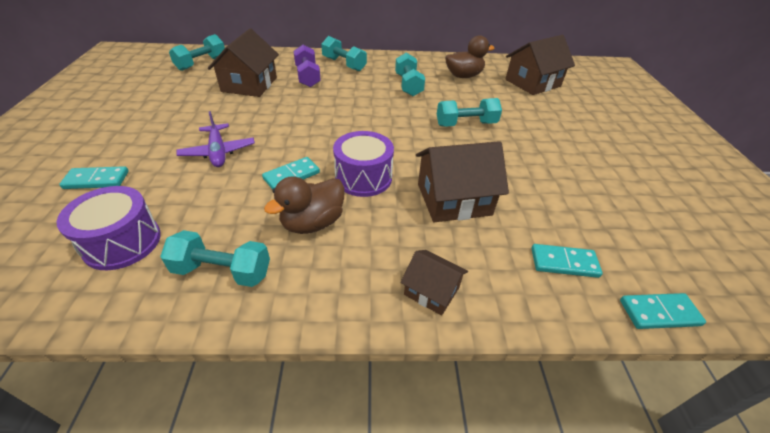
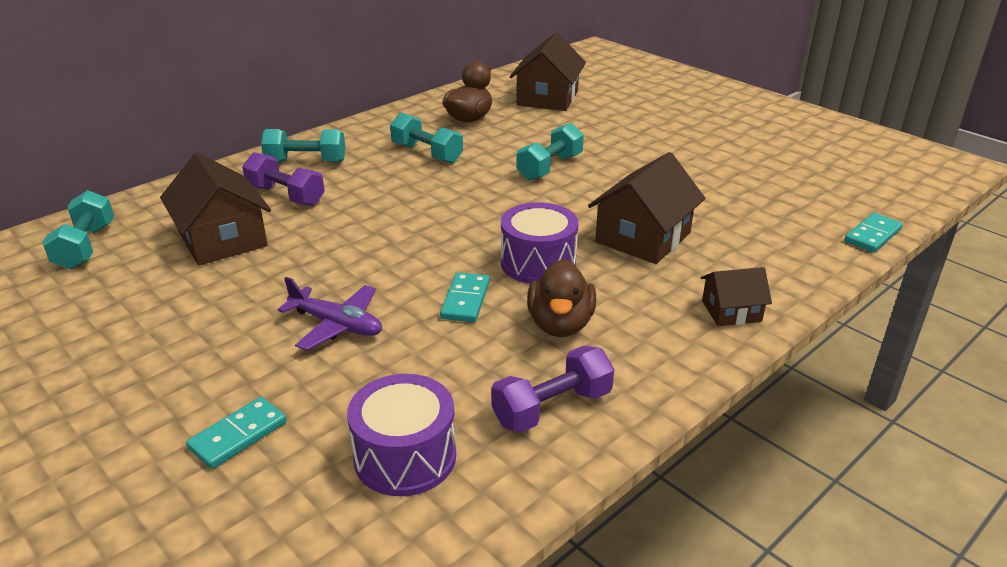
camera: 40 degrees left, 10 degrees down
(222, 271) = (552, 408): turquoise dumbbell -> purple dumbbell
(564, 263) = (783, 238): turquoise domino -> none

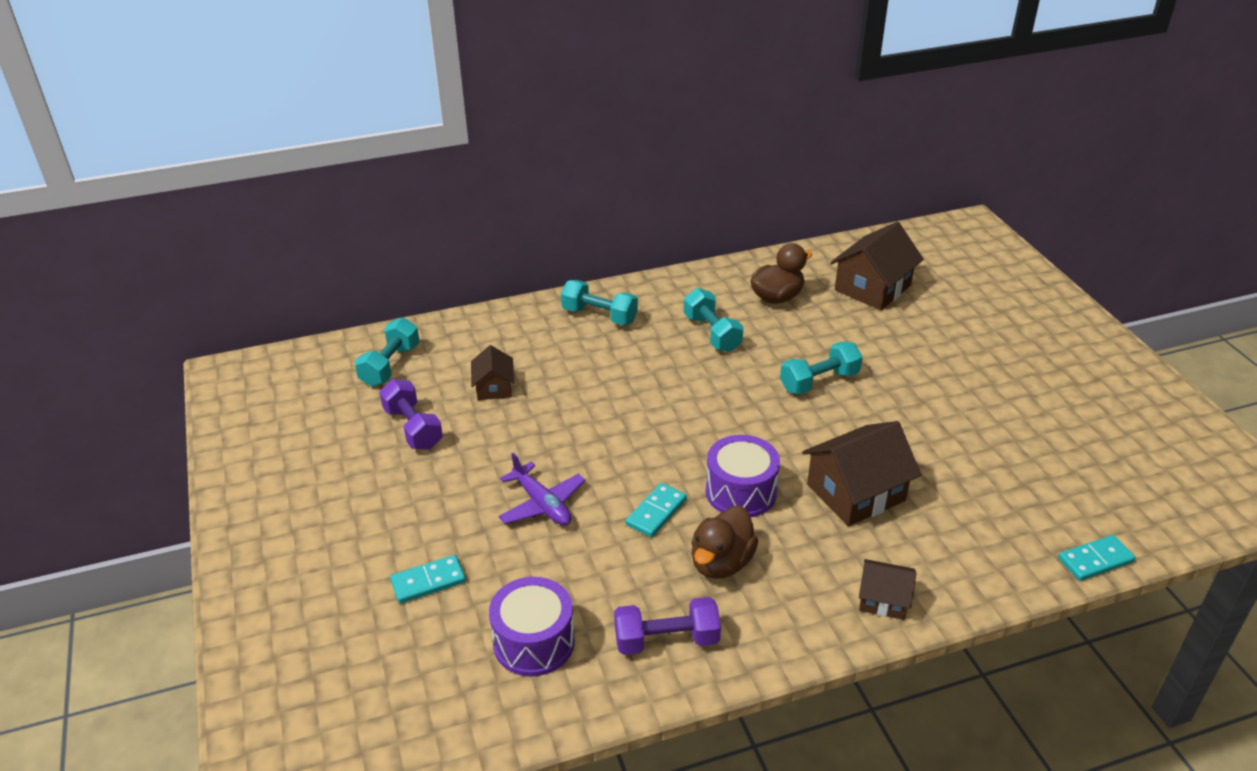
camera: 25 degrees right, 5 degrees up
(222, 239) = (494, 387): brown house -> brown house, size x0.56
(286, 196) = (564, 352): purple dumbbell -> purple dumbbell (413, 428)

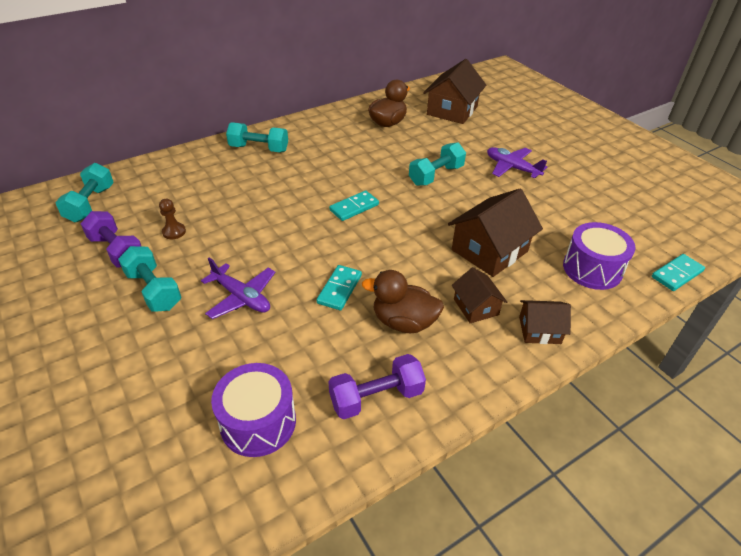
camera: 15 degrees left, 5 degrees up
(428, 581) = (149, 383): turquoise domino -> turquoise domino (354, 207)
(479, 414) = (174, 232): none -> brown pawn
(494, 387) = (183, 210): brown house -> brown house (476, 307)
(712, 333) = (347, 151): turquoise dumbbell -> turquoise dumbbell (154, 290)
(721, 563) = (403, 322): brown duck -> brown duck turned 90 degrees clockwise
(740, 492) = (402, 263): purple drum -> purple drum (592, 269)
(927, 384) = (512, 168): none -> purple plane

